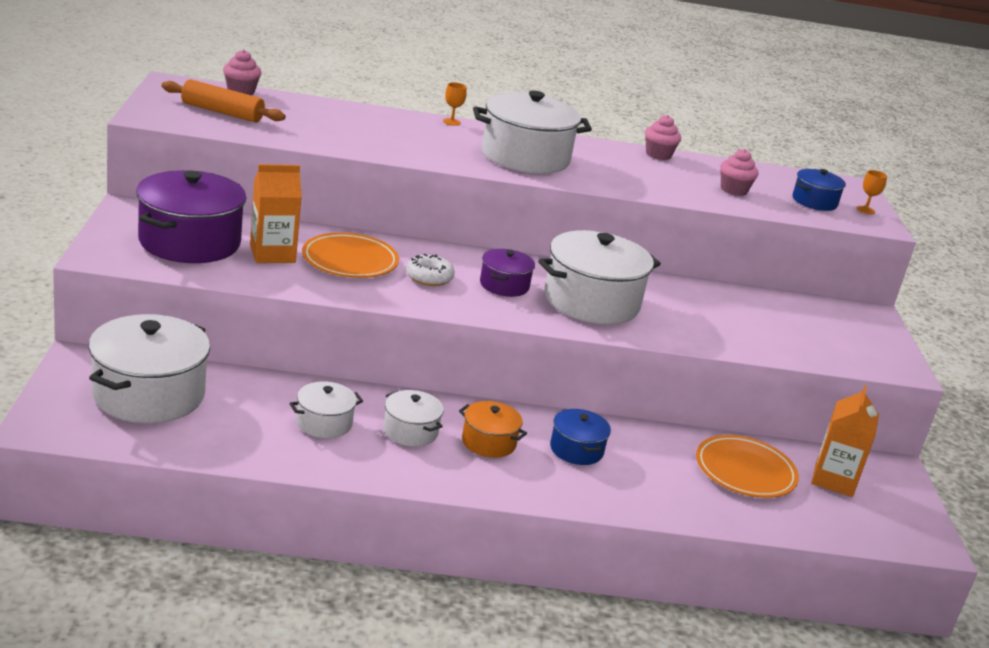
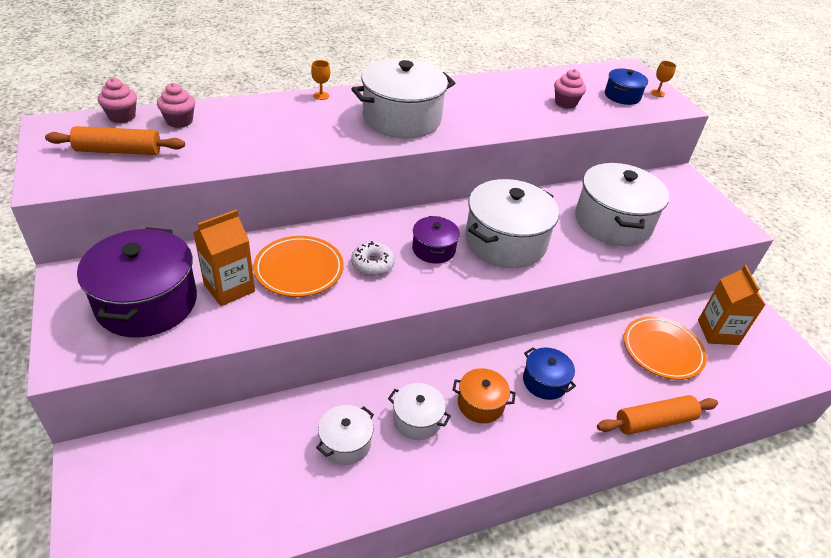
camera: 20 degrees left, 15 degrees up
(148, 394) = (177, 479): white pot -> white pot (613, 222)
(658, 155) = (491, 81): pink cupcake -> pink cupcake (179, 121)
(683, 517) = (654, 421): none -> orange rolling pin

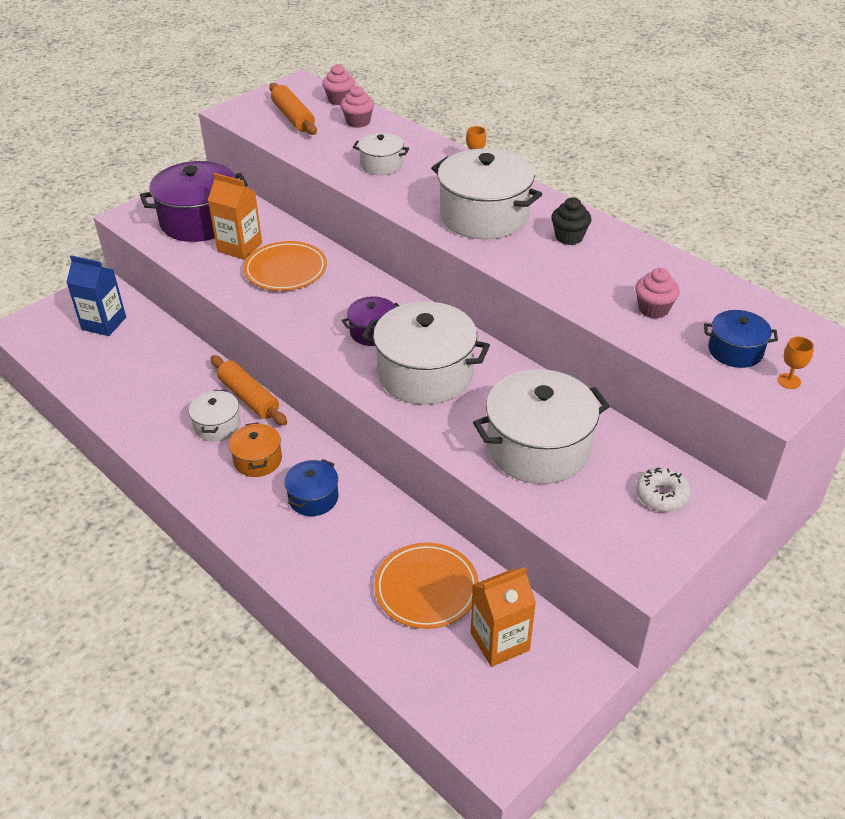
camera: 70 degrees right, 0 degrees up
(169, 475) = (104, 323): none -> blue carton
(345, 443) = (172, 394): white pot -> white pot (381, 165)
(372, 264) = (323, 304): white donut -> white donut (661, 495)
(460, 98) = (569, 237): none -> black cupcake
(654, 421) = (309, 597): orange rolling pin -> orange rolling pin (248, 398)

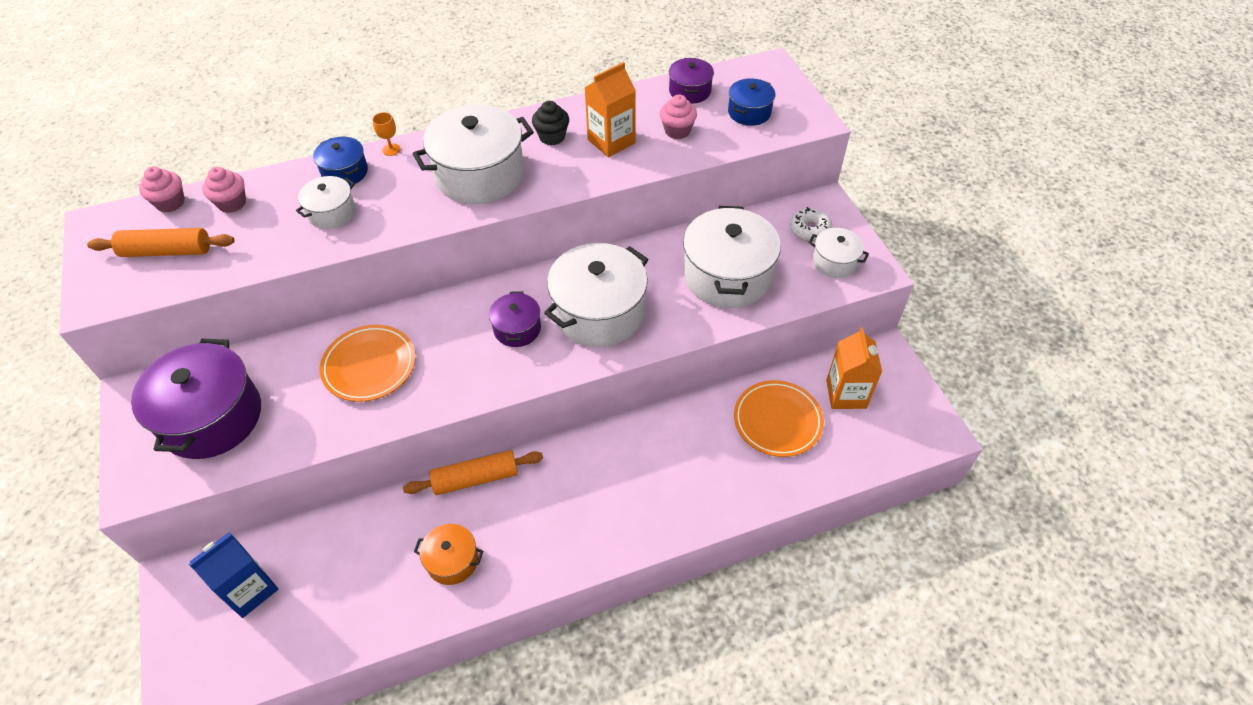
camera: 65 degrees left, 10 degrees up
(217, 426) = (499, 518): white pot -> white pot (834, 262)
(239, 247) = (295, 394): orange carton -> orange carton (611, 141)
(258, 460) = (567, 496): orange pot -> orange pot (452, 560)
(313, 498) = (640, 466): blue pot -> blue pot (345, 172)
(725, 299) = (690, 91): none -> purple pot
(789, 381) = (794, 103): orange goblet -> none

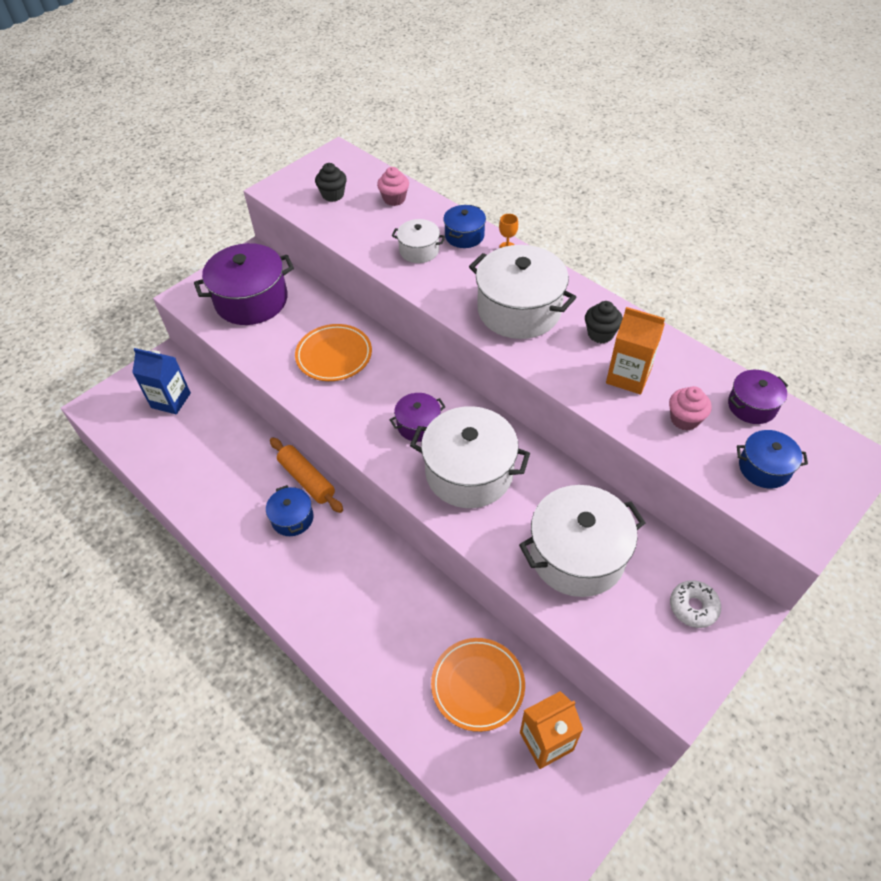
camera: 65 degrees right, 0 degrees up
(167, 251) = (333, 195): orange rolling pin -> black cupcake
(170, 203) = (375, 173): pink cupcake -> none
(452, 560) = (233, 500): orange pot -> none
(516, 509) = (292, 518): none -> blue pot
(834, 262) = (664, 648): white pot -> none

